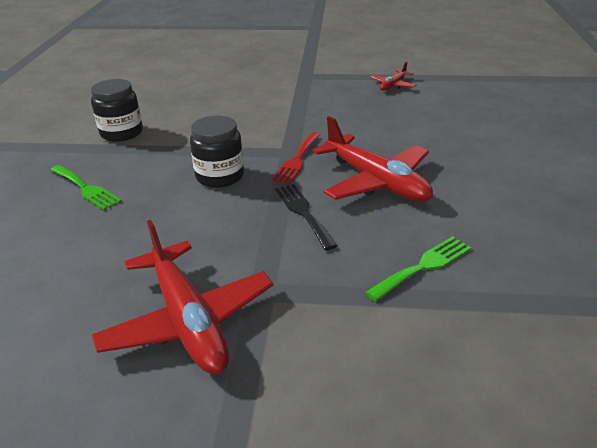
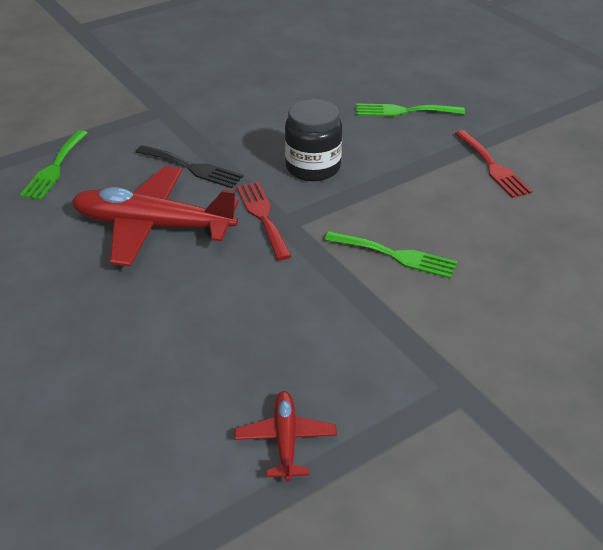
camera: 140 degrees right, 5 degrees up
(121, 133) = (493, 166): black jar -> red fork
(188, 320) = (190, 82): red plane -> none
(255, 117) = (396, 255): none -> green fork

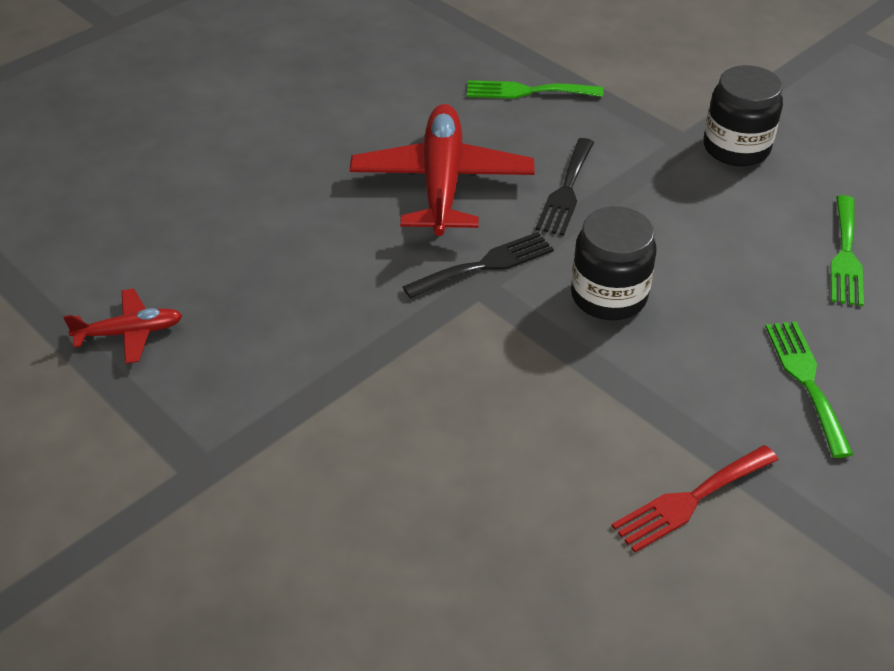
camera: 80 degrees right, 5 degrees up
(179, 92) = (736, 148): none -> black jar
(263, 216) = (485, 265): red fork -> black fork
(396, 255) = (437, 396): green fork -> green fork (845, 255)

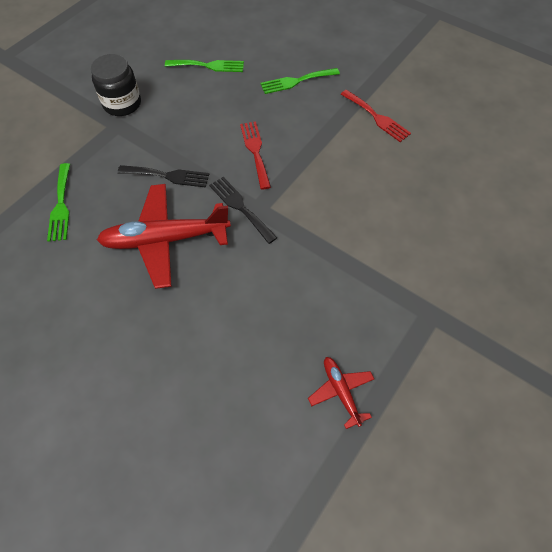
camera: 100 degrees left, 15 degrees up
(608, 296) = (255, 151): black jar -> red fork

